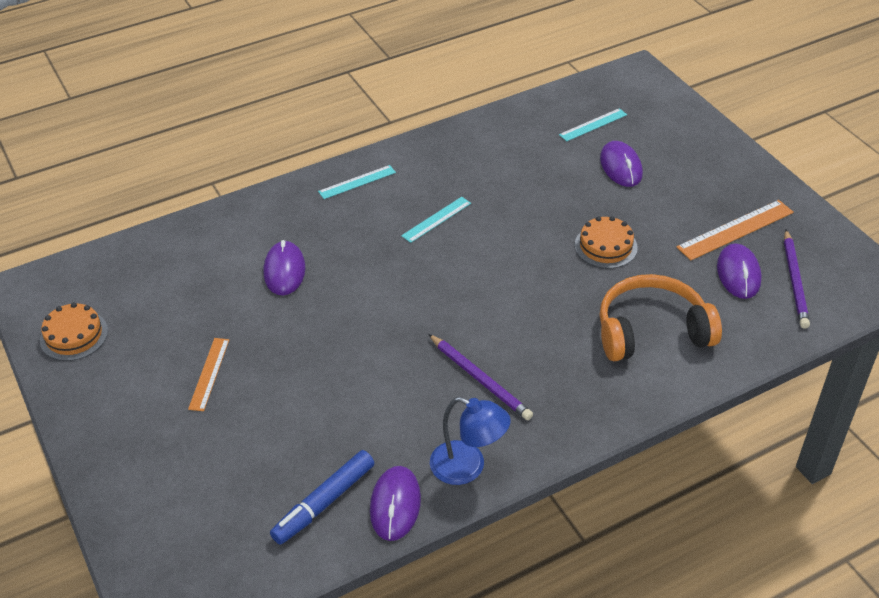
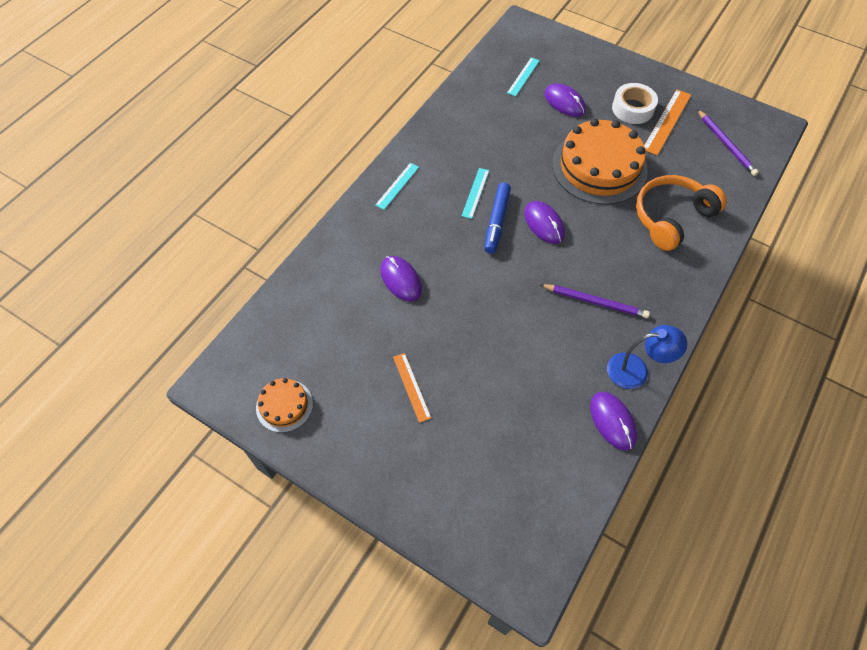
camera: 30 degrees left, 15 degrees up
(324, 502) = (567, 444): blue marker -> blue marker (496, 221)
(605, 246) = (599, 167): orange cake -> orange cake, size x2.05
(702, 201) = (632, 108): none -> white tape
(738, 273) = (691, 153): purple mouse -> purple mouse (544, 224)

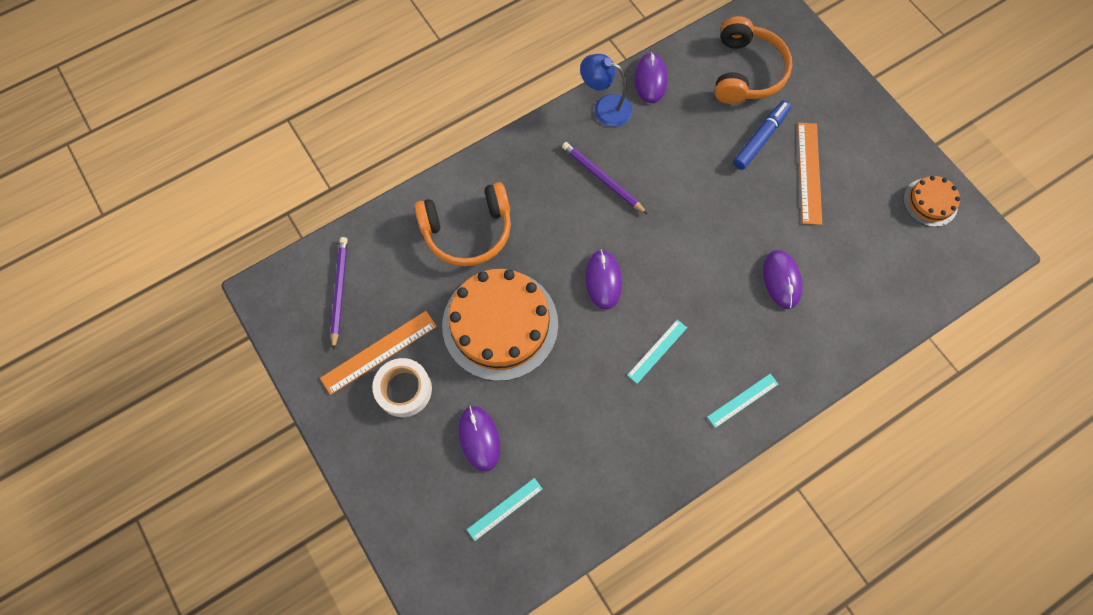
camera: 155 degrees left, 10 degrees up
(411, 387) = (809, 172): orange ruler -> orange ruler, size x1.57
(496, 221) = (652, 304): blue marker -> blue marker (760, 138)
(521, 475) = (746, 72): none -> orange headphones

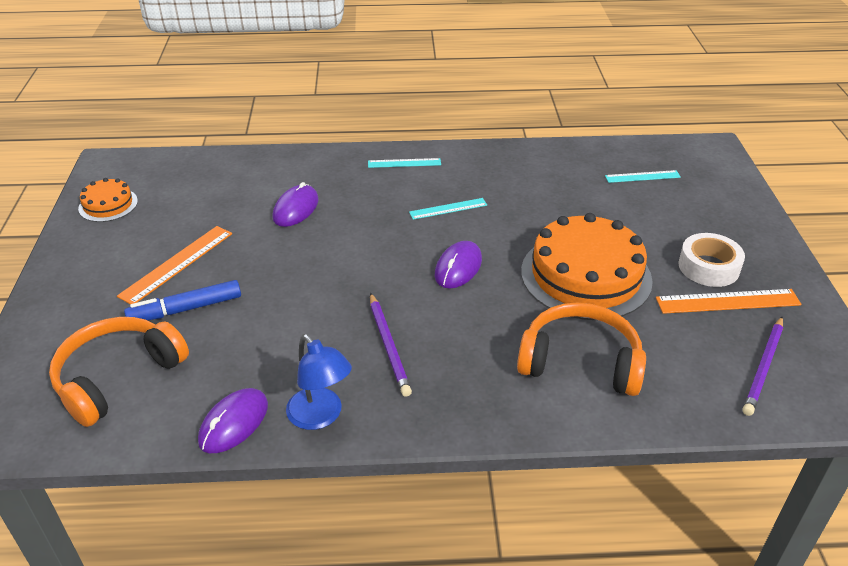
camera: 150 degrees left, 30 degrees down
(479, 438) = (646, 216): purple mouse -> none

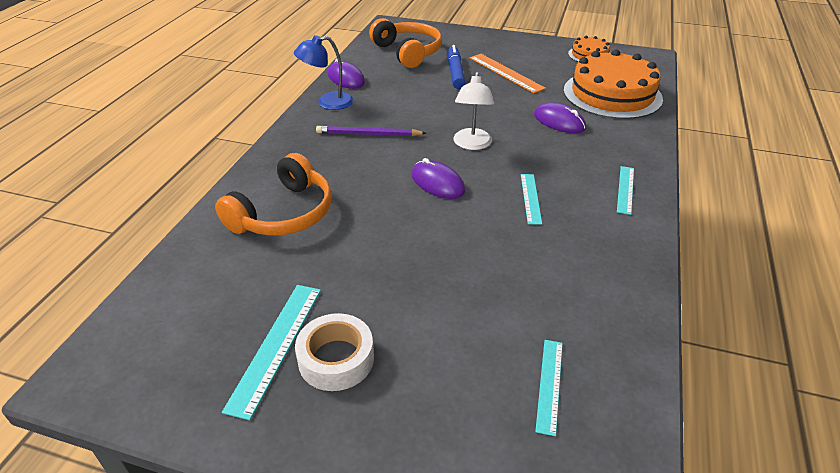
camera: 110 degrees right, 0 degrees up
(372, 259) = (472, 144): none -> white lamp
(586, 275) = (382, 254): orange cake -> orange cake (612, 94)
(727, 301) = (276, 346): orange ruler -> turquoise ruler
(763, 368) = (180, 324): purple pencil -> none

